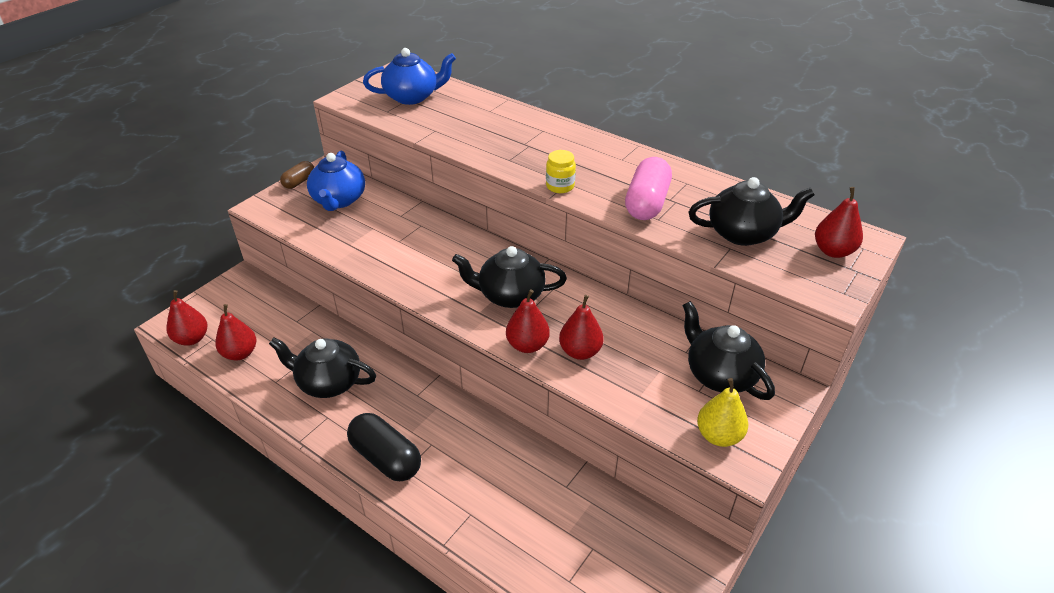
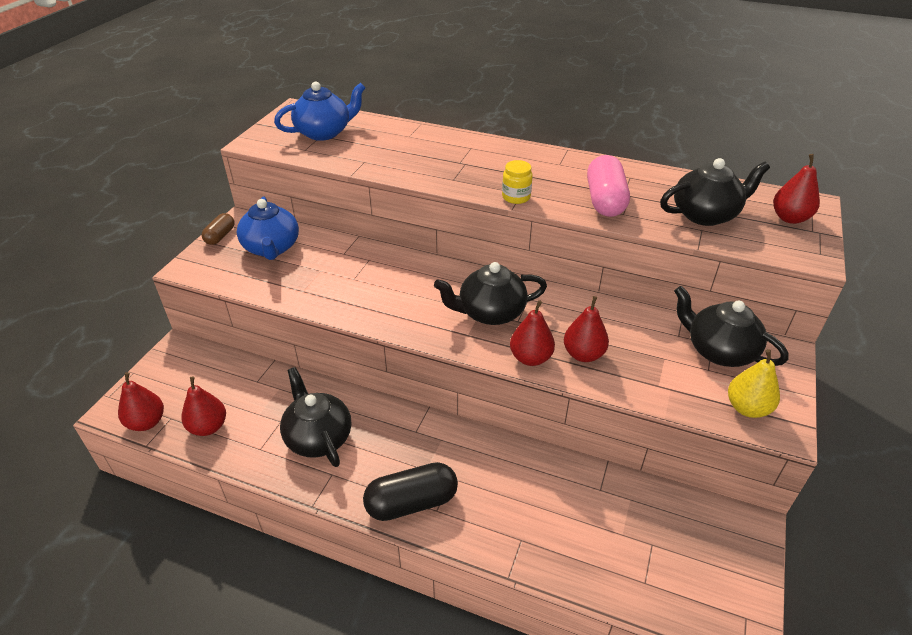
camera: 15 degrees left, 0 degrees up
(329, 382) = (318, 437): black teapot -> black teapot turned 60 degrees clockwise
(386, 458) = (411, 502): black capsule -> black capsule turned 45 degrees counterclockwise

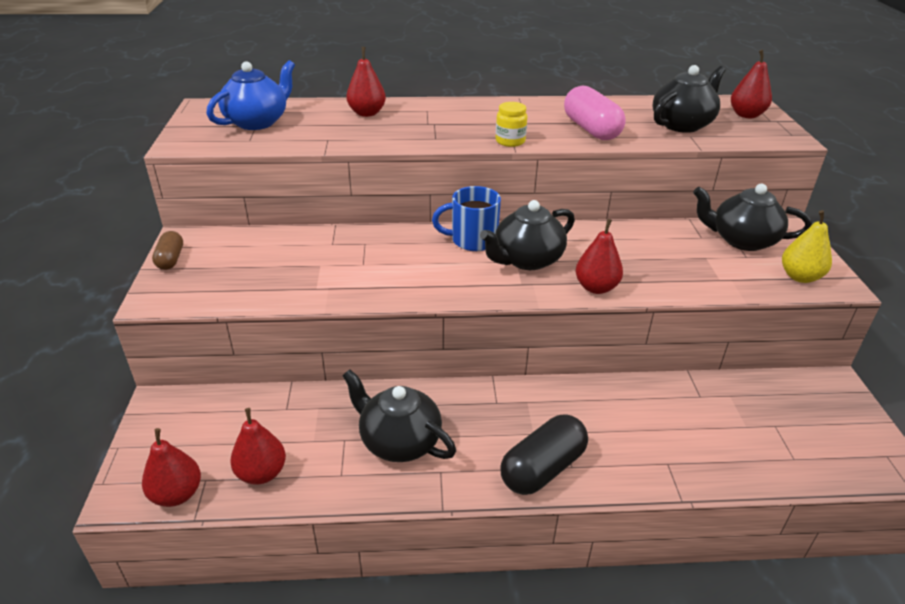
camera: 25 degrees left, 5 degrees down
(271, 248) = (244, 257): blue teapot -> none
(458, 280) = (472, 240): none -> blue mug
(583, 354) = (638, 272): red pear -> red pear (367, 113)

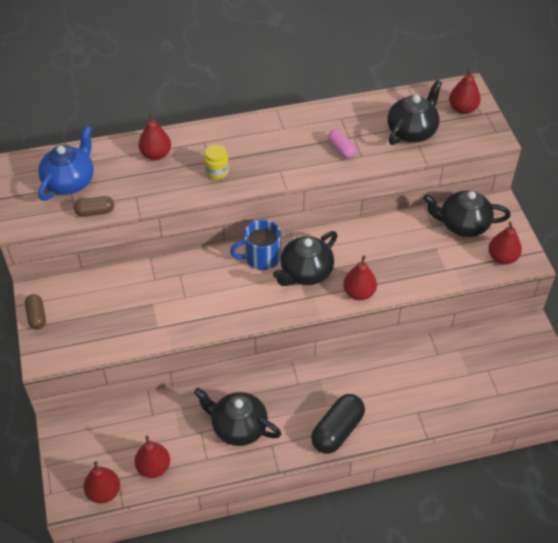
camera: 10 degrees left, 15 degrees up
(272, 145) = (95, 212): none -> brown capsule
(510, 141) = (280, 176): yellow jar -> yellow jar (217, 172)
(591, 129) = (341, 149): pink capsule -> pink capsule, size x0.57
(800, 277) = (502, 258): yellow pear -> red pear

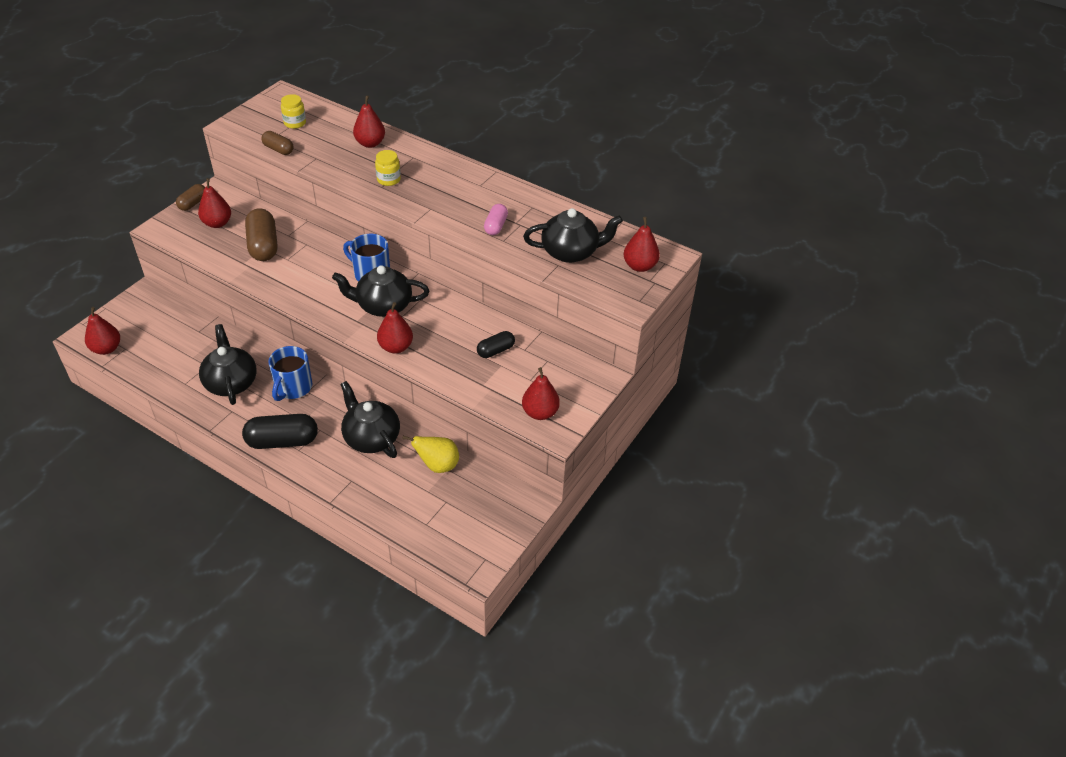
camera: 45 degrees right, 5 degrees down
(70, 181) = (295, 123): blue teapot -> yellow jar
(150, 302) = (263, 245): none -> brown capsule
(154, 467) = (151, 360): red pear -> red pear (217, 223)
(285, 390) = (293, 388): none -> blue mug
(419, 241) = (495, 350): none -> black capsule
(450, 353) = (438, 465): none -> yellow pear
(463, 224) = (549, 367): black teapot -> black teapot (371, 438)

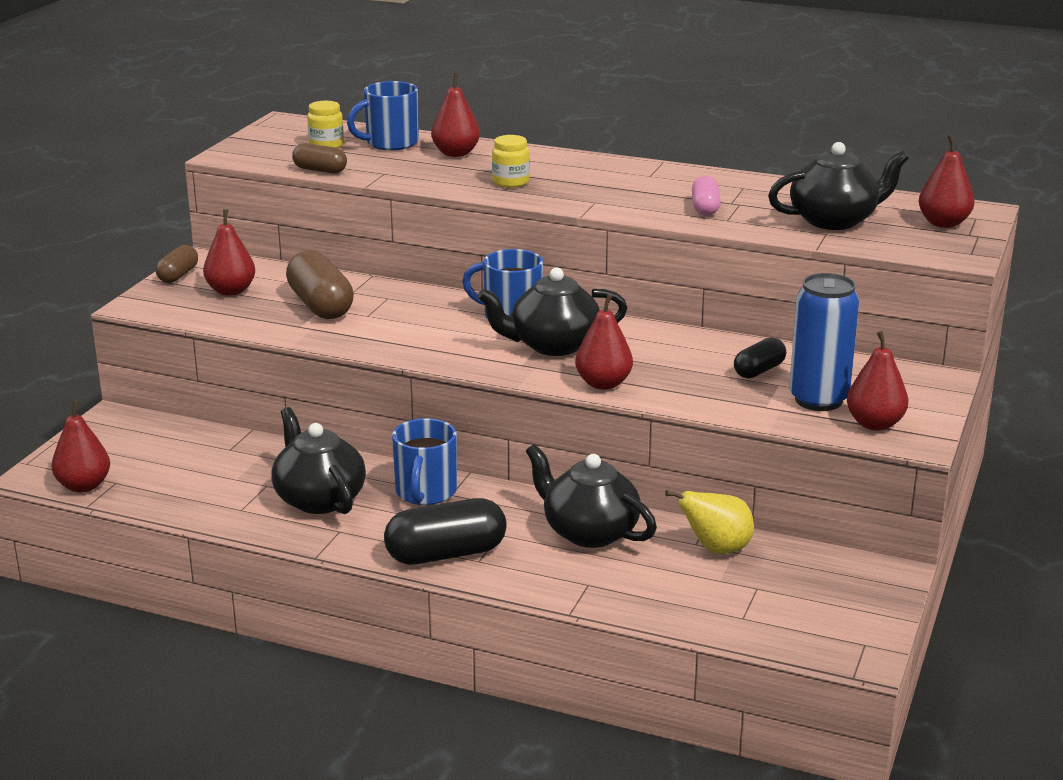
camera: 10 degrees left, 20 degrees down
(335, 126) = (390, 143): none -> blue mug
(517, 384) = (818, 400): none -> blue can

